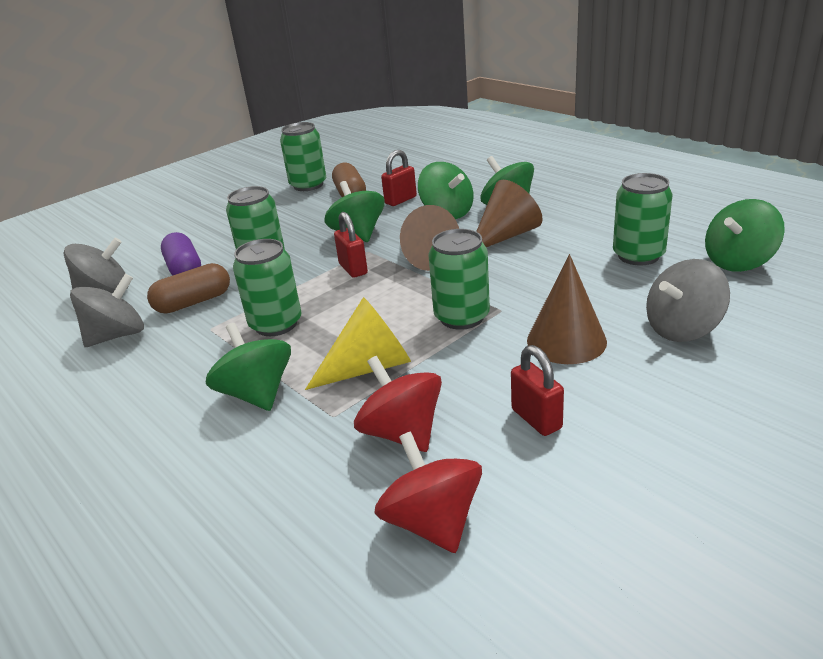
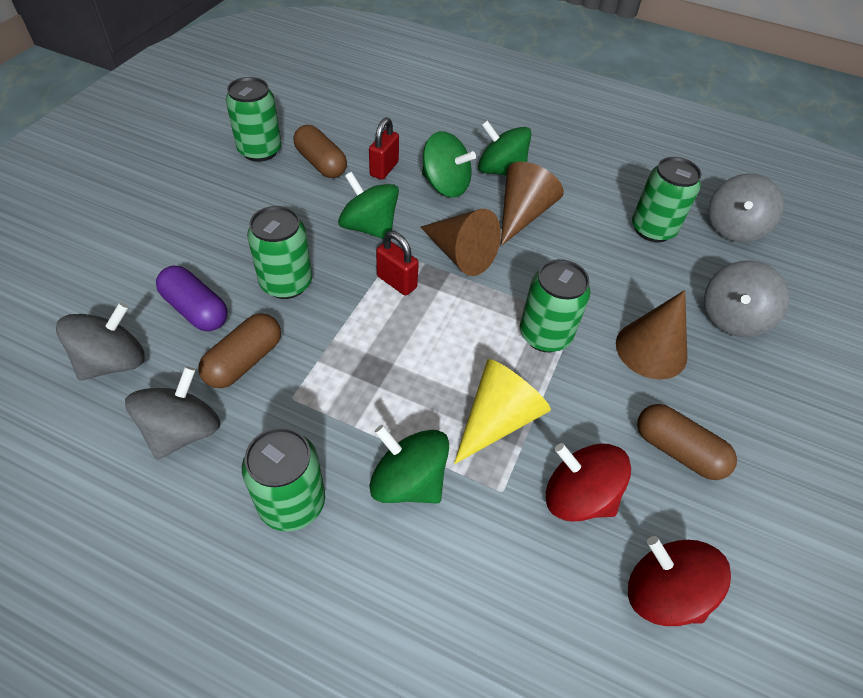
camera: 30 degrees left, 20 degrees up
(276, 324) = (364, 378): green can -> green can (292, 503)
(536, 419) = (678, 450): red padlock -> brown capsule
(738, 262) = (733, 228): green spinning top -> grey spinning top

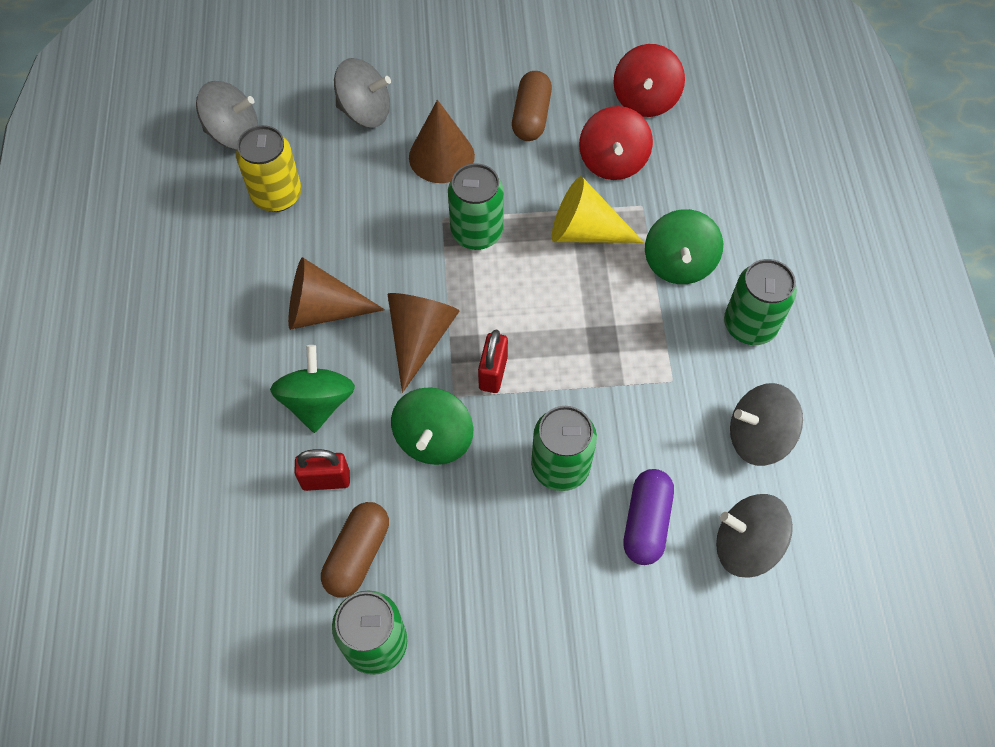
camera: 115 degrees left, 10 degrees up
(244, 361) = (667, 440): brown capsule -> none
(500, 171) = (257, 360): green spinning top -> none
(652, 229) = (277, 195): green can -> yellow can

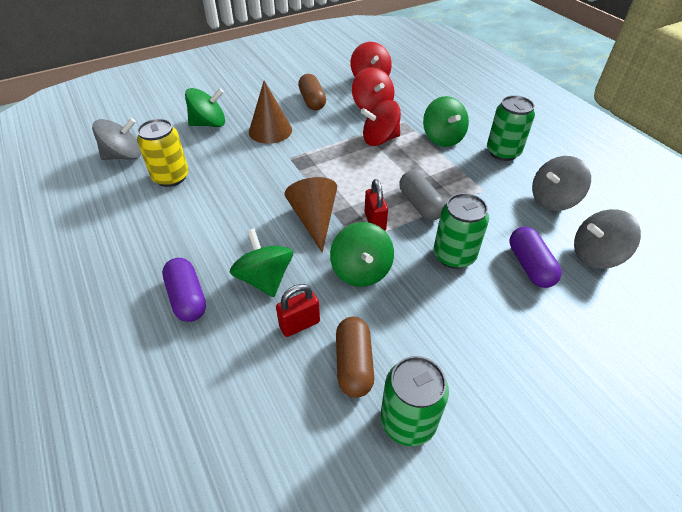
camera: 25 degrees left, 15 degrees down
(222, 392) = (187, 298): none -> purple capsule
(323, 310) = (238, 226): brown cone -> none
(365, 112) = (209, 124): grey spinning top -> green spinning top
(477, 232) = (315, 158): green can -> none
(568, 370) = (420, 205): none -> grey capsule
(585, 231) = (380, 139): yellow cone -> red spinning top

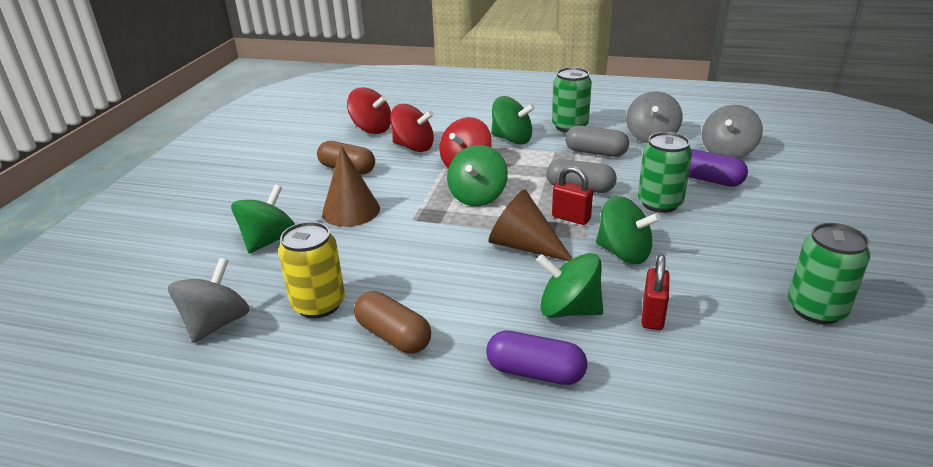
camera: 45 degrees left, 15 degrees down
(347, 167) = (477, 197): none -> green spinning top
(354, 364) = (730, 308): brown capsule -> brown capsule (393, 336)
(483, 185) = (595, 153): none -> grey capsule

